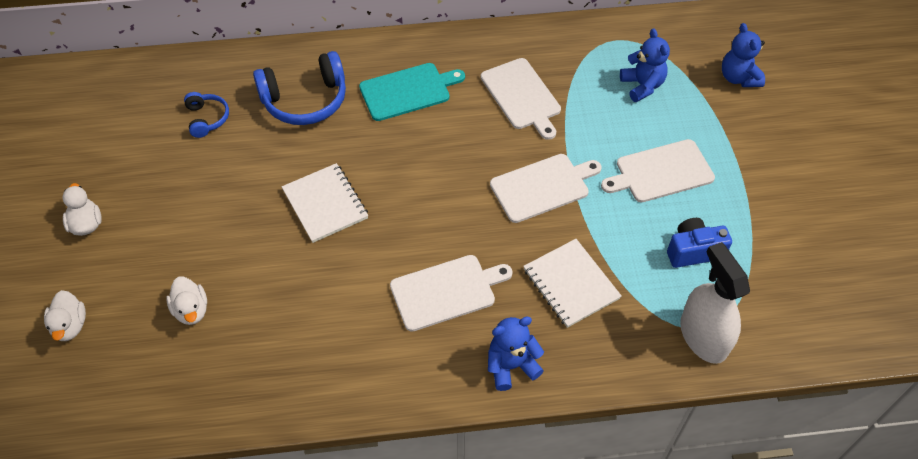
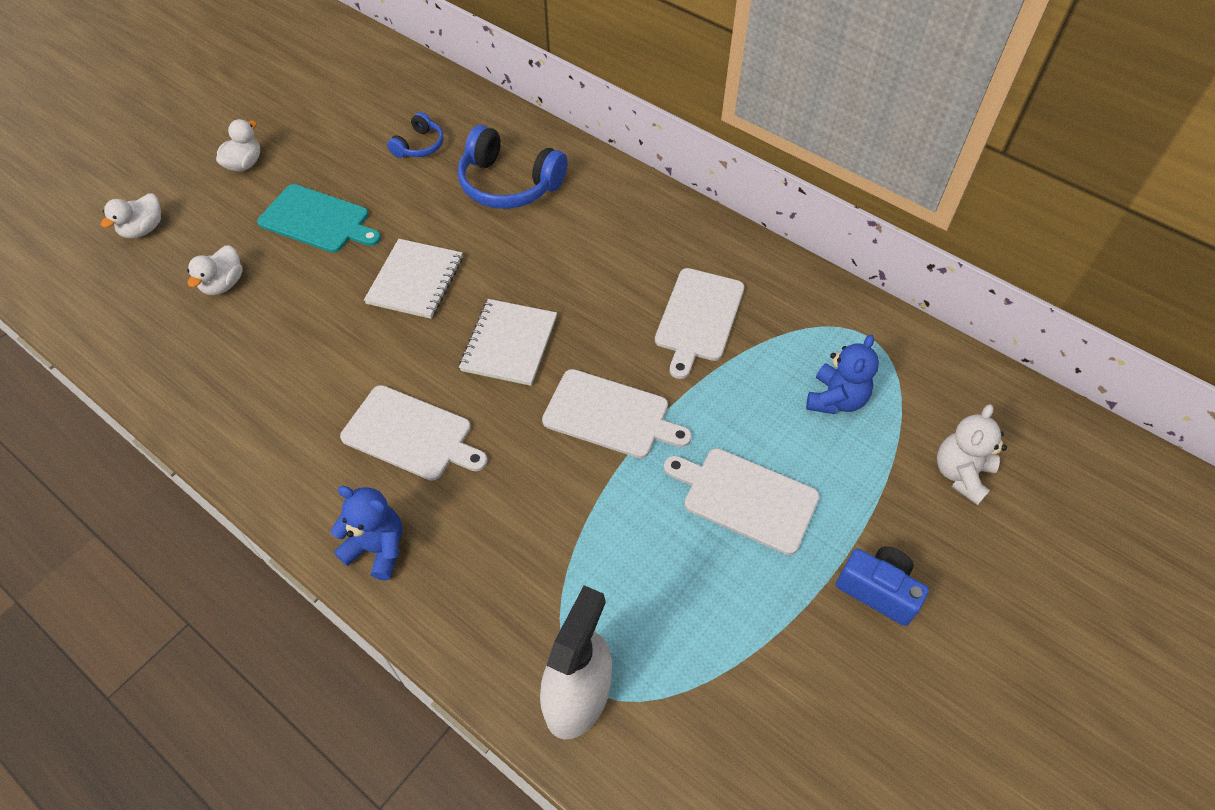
camera: 45 degrees right, 0 degrees up
(408, 91) = (601, 237): turquoise cutting board -> turquoise cutting board (317, 220)
(571, 284) = (520, 525): white notebook -> white notebook (509, 344)
(693, 251) = (678, 604): blue camera -> blue camera (878, 590)
(738, 78) = (961, 474): blue teddy bear -> white teddy bear

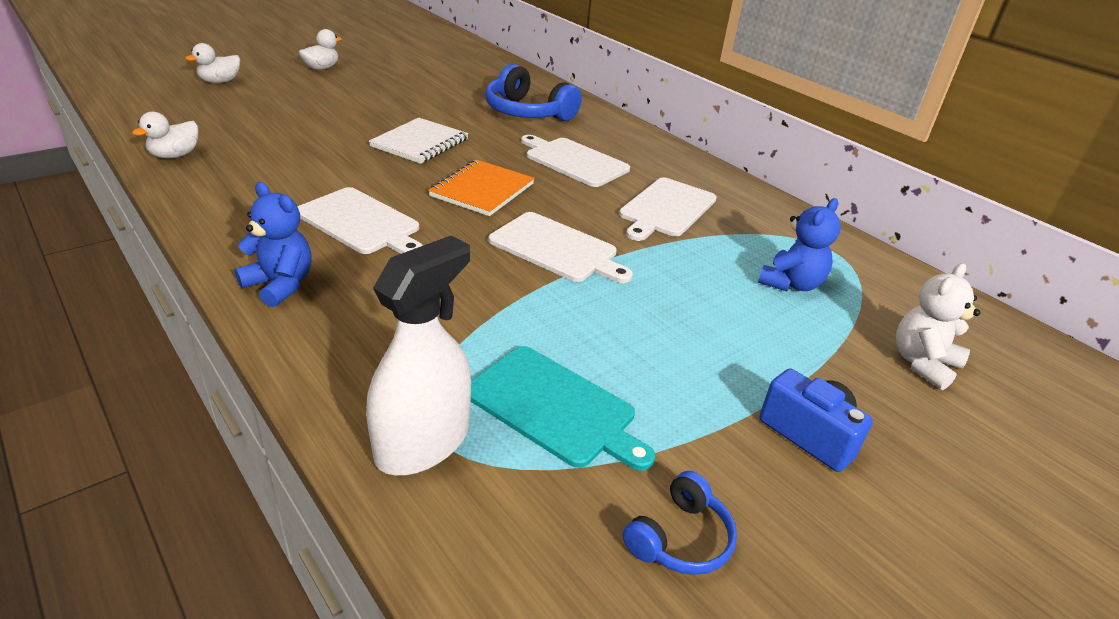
camera: 10 degrees right, 20 degrees down
(223, 284) = (260, 116): white duck -> white duck (175, 155)
(317, 220) = (359, 101): turquoise cutting board -> turquoise cutting board (555, 407)
(419, 146) = (464, 83): blue headphones -> blue headphones (680, 538)
(509, 344) = (482, 190): white notebook -> orange notebook
(745, 498) = (674, 331): white cutting board -> white cutting board (574, 161)

